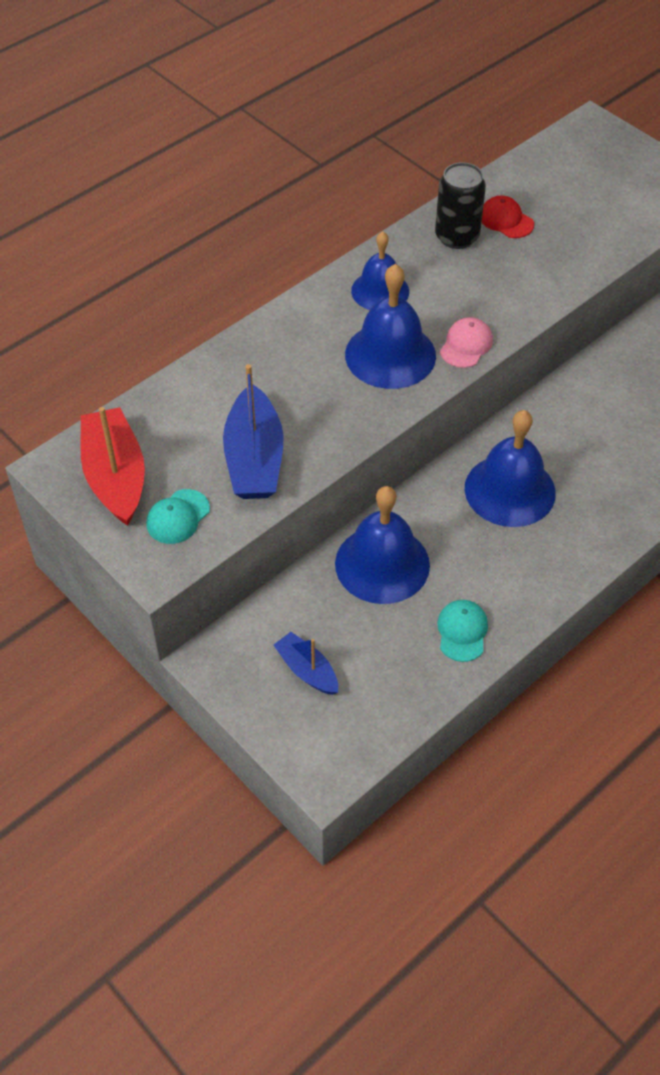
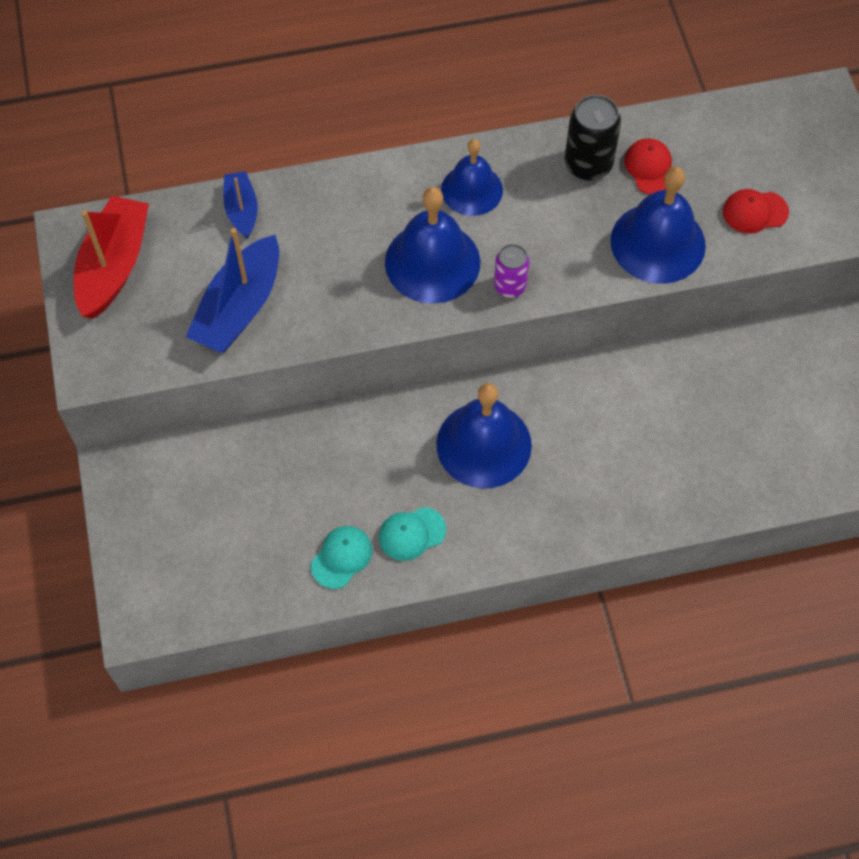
camera: 30 degrees right, 10 degrees up
(178, 517) = (138, 331): turquoise cap -> turquoise cap (411, 533)
(307, 670) = (187, 521): blue boat -> blue boat (242, 210)
(382, 564) = (318, 456): blue bell -> blue bell (658, 243)
(466, 345) = (510, 286): pink cap -> purple can
(607, 217) = (754, 212): none -> red cap

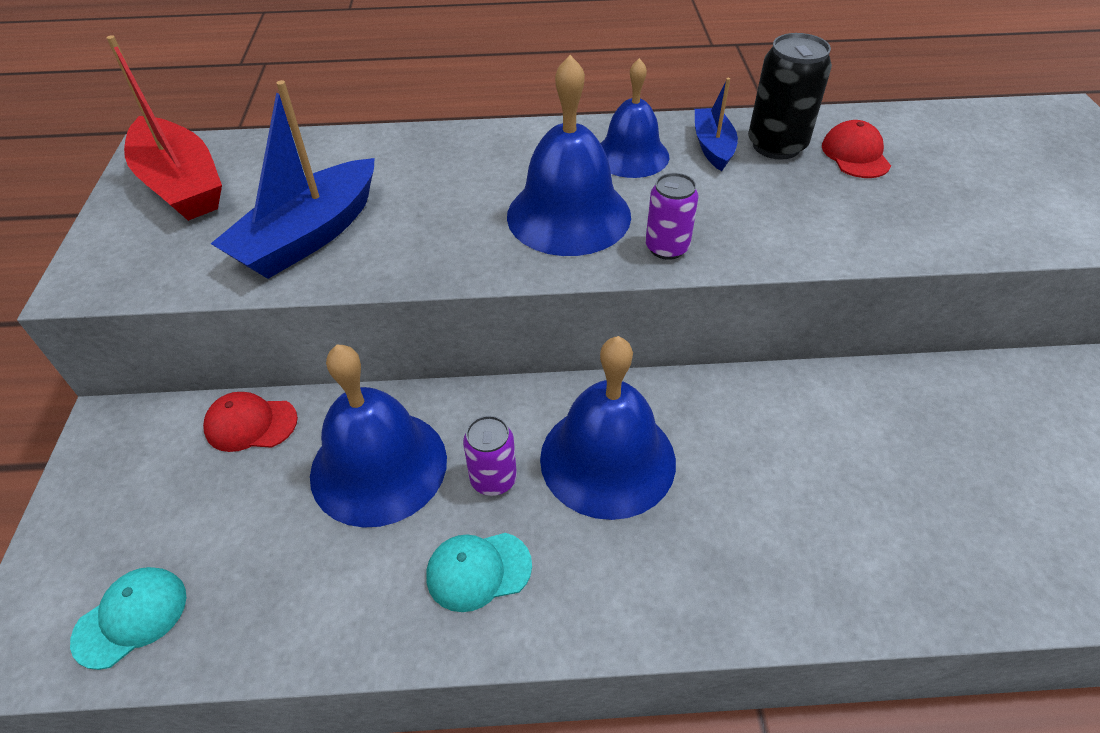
camera: 10 degrees right, 15 degrees down
(114, 266) = (181, 184): red boat -> red boat turned 120 degrees clockwise
(242, 210) = (354, 150): blue boat -> blue boat (713, 147)
(341, 557) = (363, 592): turquoise cap -> turquoise cap (131, 617)
(407, 470) = (493, 479): none -> purple can
(658, 243) = (870, 223): blue bell -> blue bell (378, 466)
(754, 212) = (1000, 205): red cap -> red cap (251, 424)

